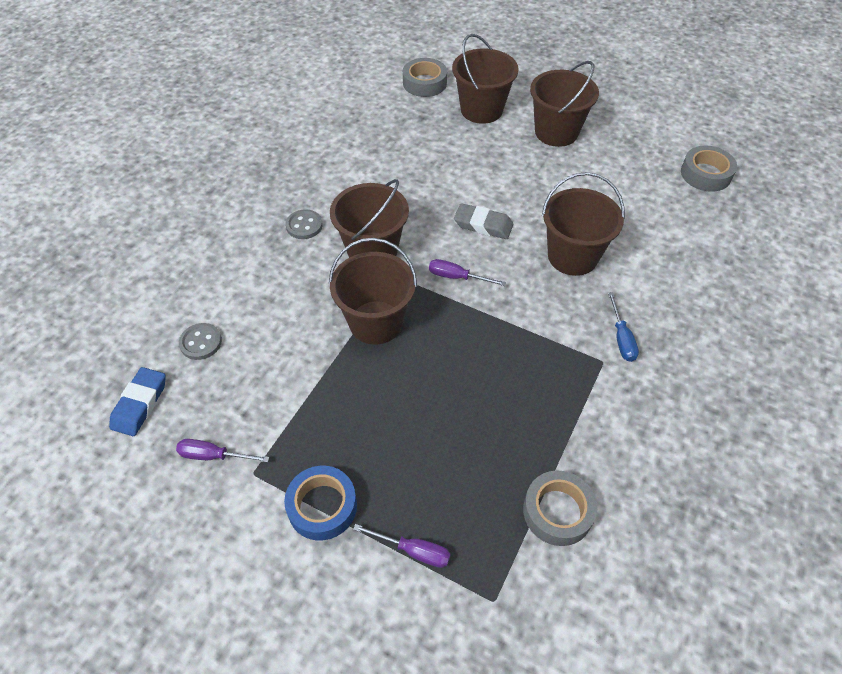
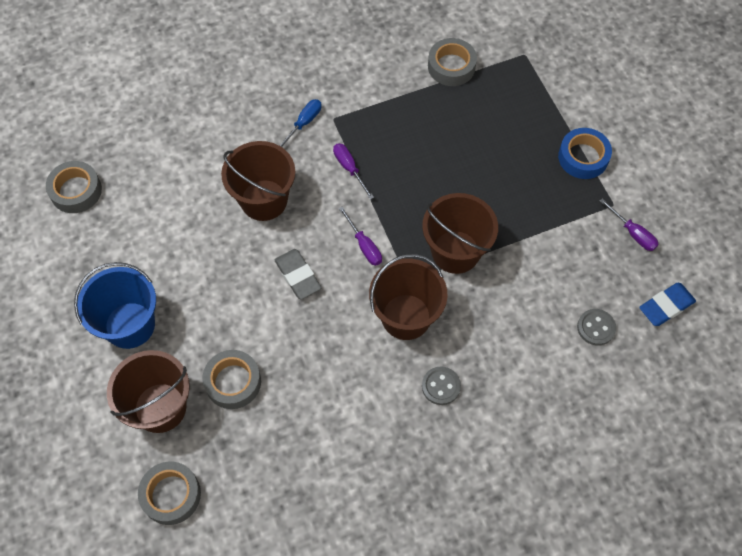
camera: 140 degrees left, 10 degrees up
(413, 551) = (548, 102): purple screwdriver -> purple screwdriver (349, 169)
(453, 145) = (233, 382): none -> grey tape
(556, 132) = (130, 325): brown bucket -> blue bucket

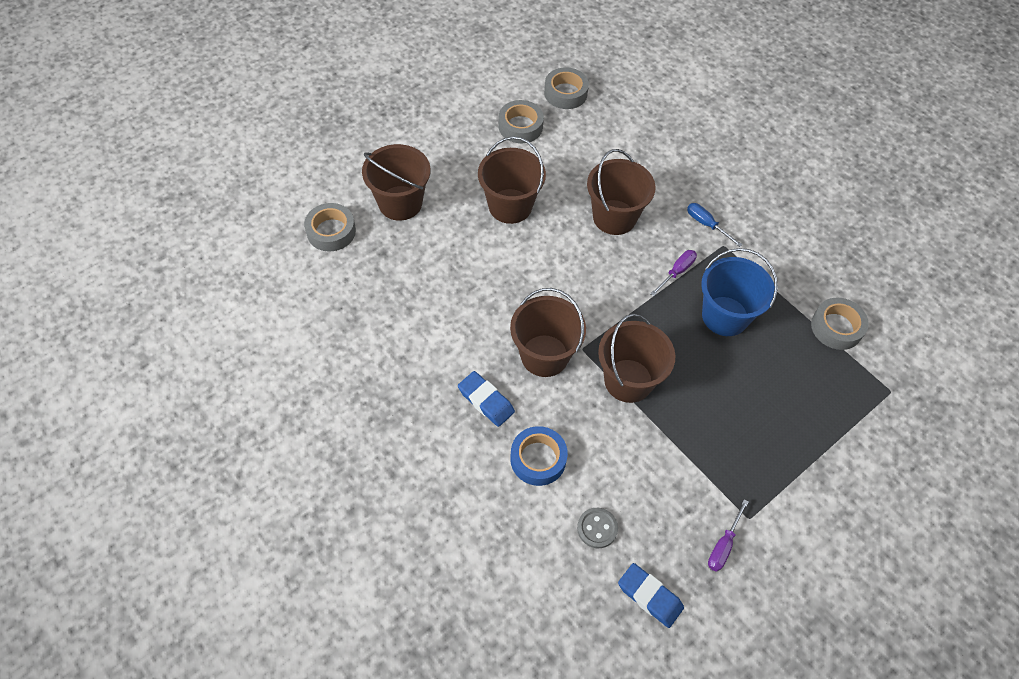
camera: 70 degrees right, 5 degrees down
(130, 325) = (463, 162): blue bucket -> blue bucket (725, 316)
(210, 294) = (510, 206): none -> brown bucket
(233, 382) = (437, 244): grey tape -> grey tape (520, 126)
(298, 276) = (551, 262): grey eraser -> none
(304, 123) = (706, 224): blue screwdriver -> blue screwdriver turned 150 degrees counterclockwise
(364, 245) = (603, 304): purple screwdriver -> none
(441, 386) = (486, 401): grey button -> blue eraser
(583, 157) = (792, 476): blue tape -> blue tape (538, 459)

